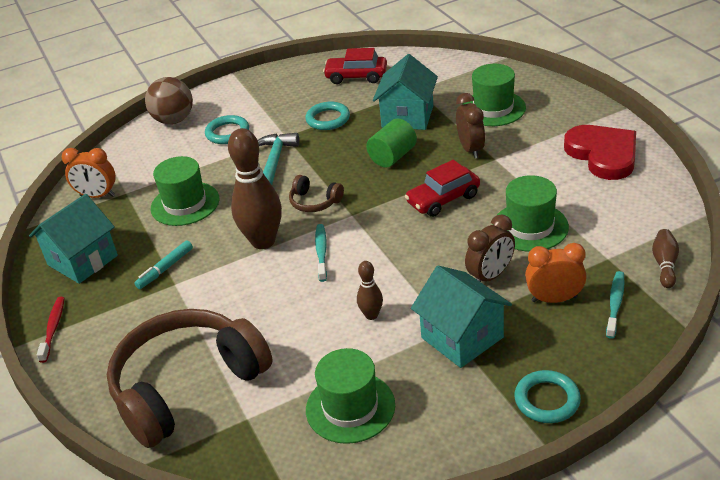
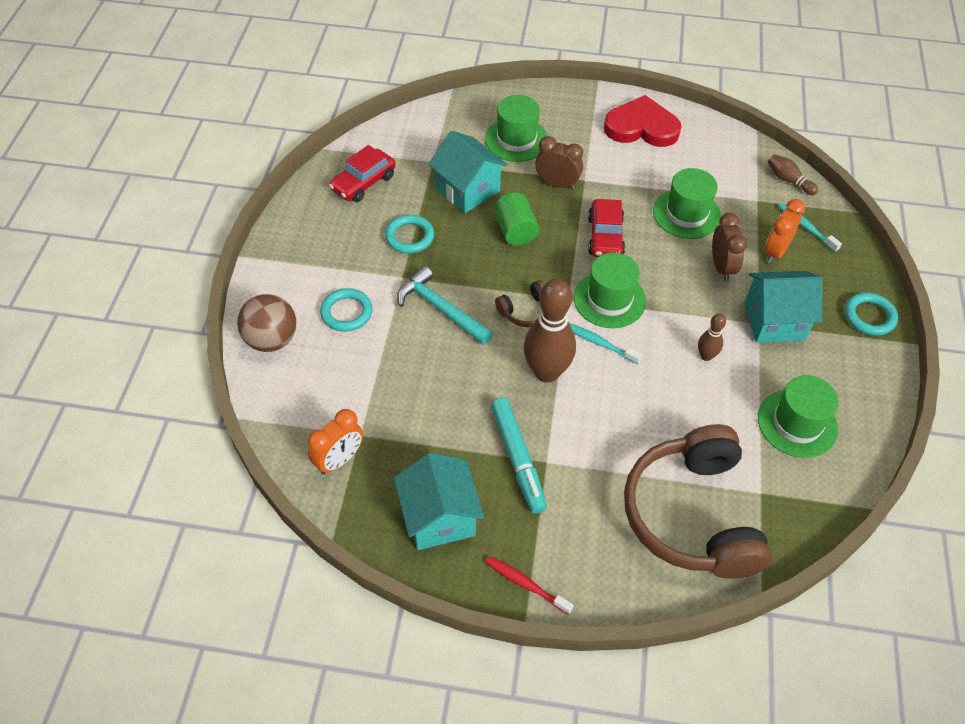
camera: 60 degrees left, 15 degrees up
(165, 269) = (517, 459): turquoise marker -> turquoise marker, size x1.62
(185, 204) = (431, 398): green hat -> green hat (609, 299)

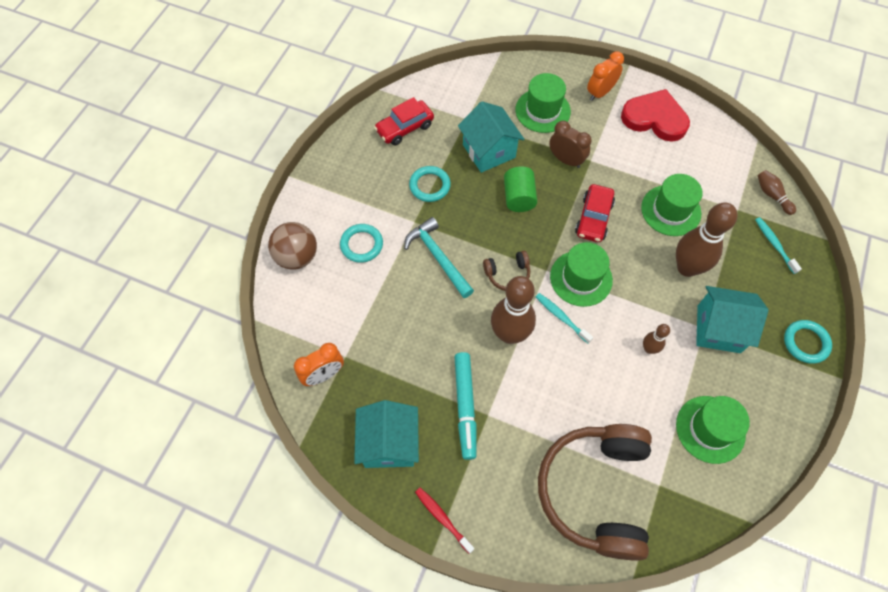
camera: 15 degrees right, 10 degrees up
(721, 267) = (687, 268): brown clock -> brown bowling pin
(775, 251) = (739, 262): orange clock -> orange clock (600, 93)

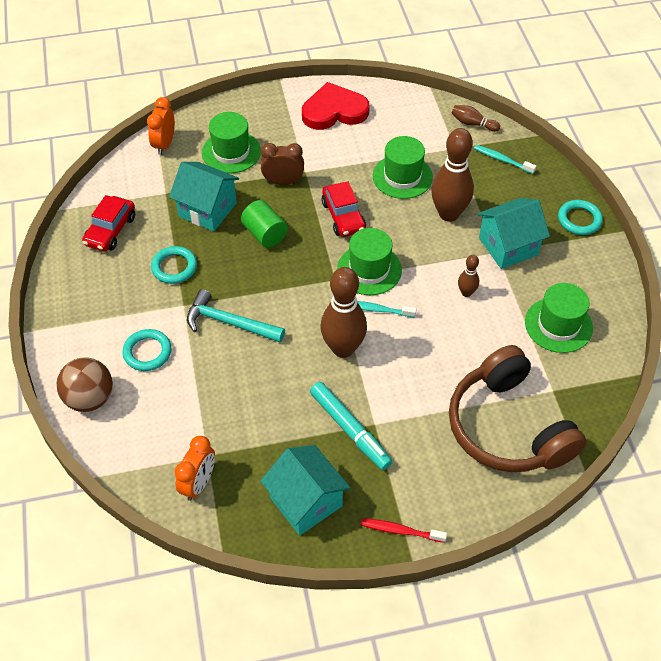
camera: 35 degrees left, 10 degrees down
(507, 274) = (303, 301): brown headphones -> none
(600, 93) = (271, 113): orange clock -> orange clock (164, 144)

